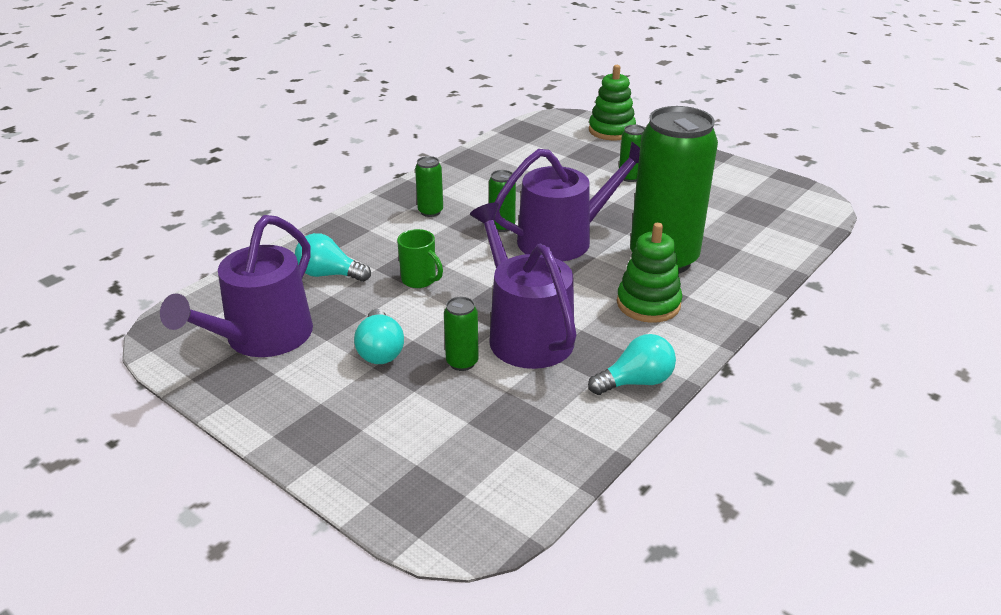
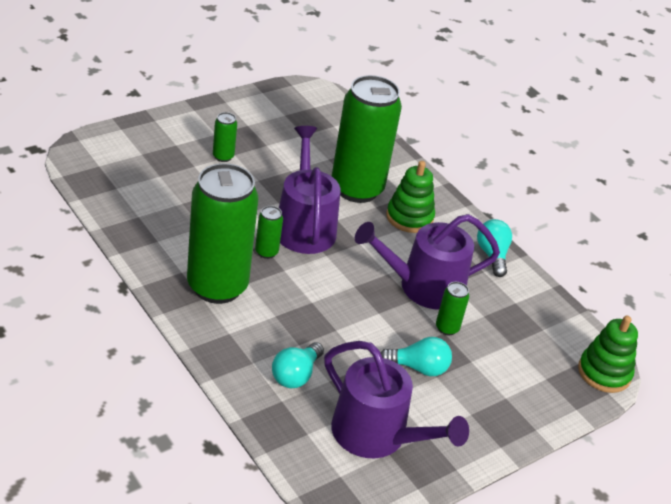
camera: 80 degrees left, 5 degrees up
(420, 280) = (329, 322): green mug -> none
(430, 211) = (217, 286): green can -> green can, size x2.48
(611, 130) = (128, 133): green stacking toy -> green stacking toy (604, 373)

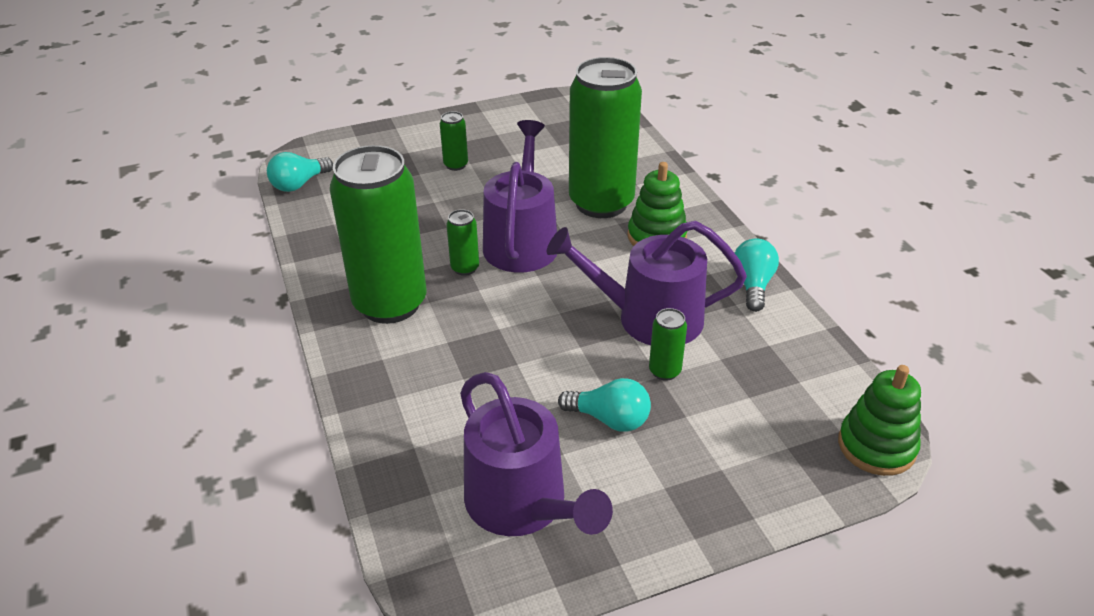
camera: 20 degrees right, 0 degrees up
(295, 375) = (444, 416): turquoise light bulb -> turquoise light bulb (299, 184)

